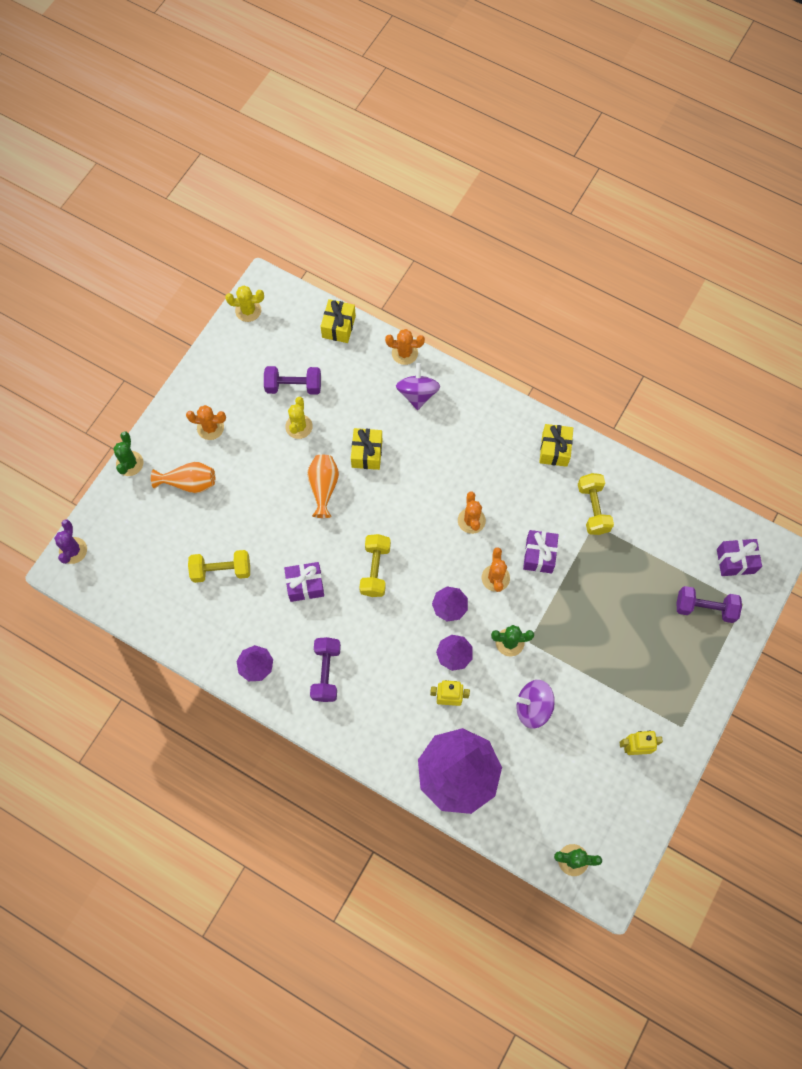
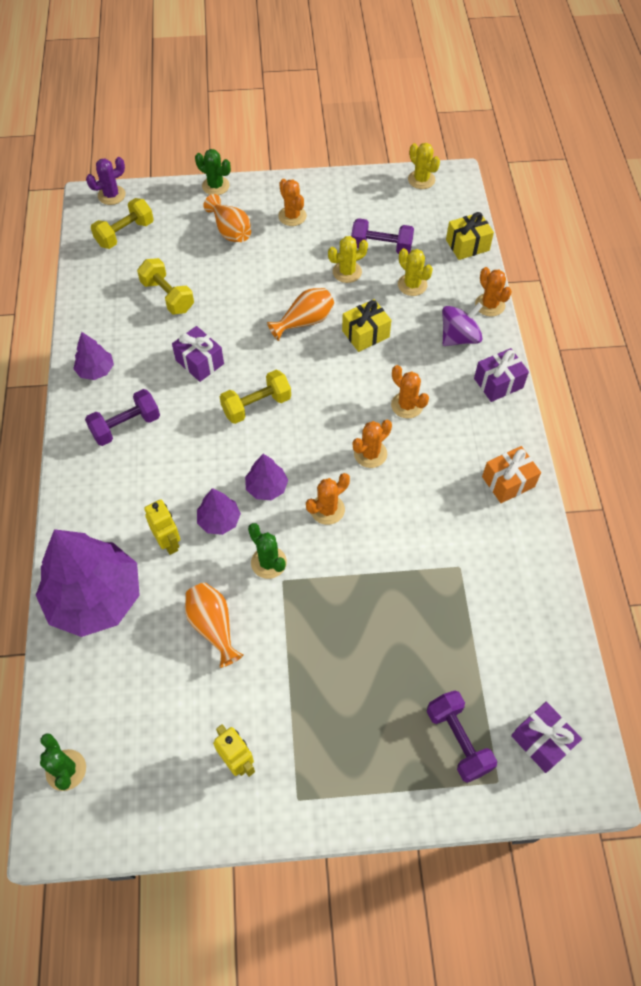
camera: 55 degrees right, 10 degrees down
(129, 463) = (215, 186): green cactus -> green cactus turned 60 degrees clockwise
(293, 386) = (381, 247): purple dumbbell -> purple dumbbell turned 45 degrees counterclockwise
(346, 390) = (412, 285): none -> yellow cactus
(449, 469) = (407, 405): none -> orange cactus
(533, 707) = (213, 626): purple spinning top -> orange vase
(539, 555) = (383, 534): purple gift -> purple gift (498, 383)
(554, 450) = (508, 482): yellow gift -> orange gift
(593, 509) = (476, 555): yellow dumbbell -> yellow dumbbell (125, 234)

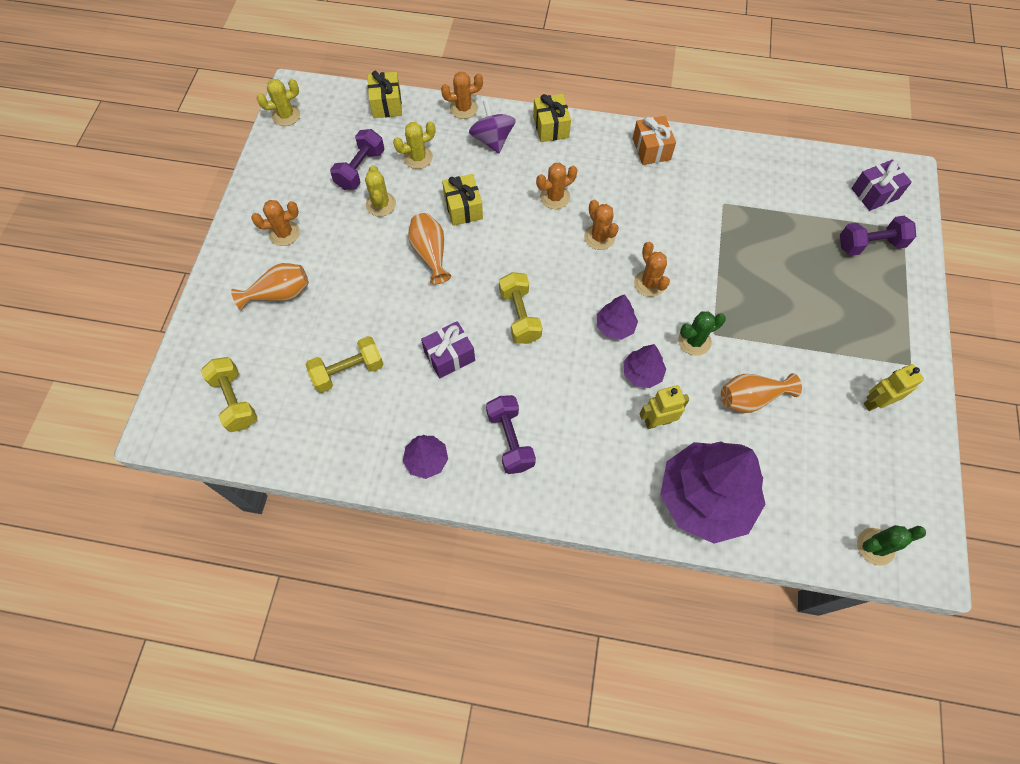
camera: 75 degrees left, 5 degrees up
(111, 195) = (164, 406): purple cactus -> none
(215, 186) = (204, 295): green cactus -> none
(498, 383) = (551, 127): purple gift -> yellow gift

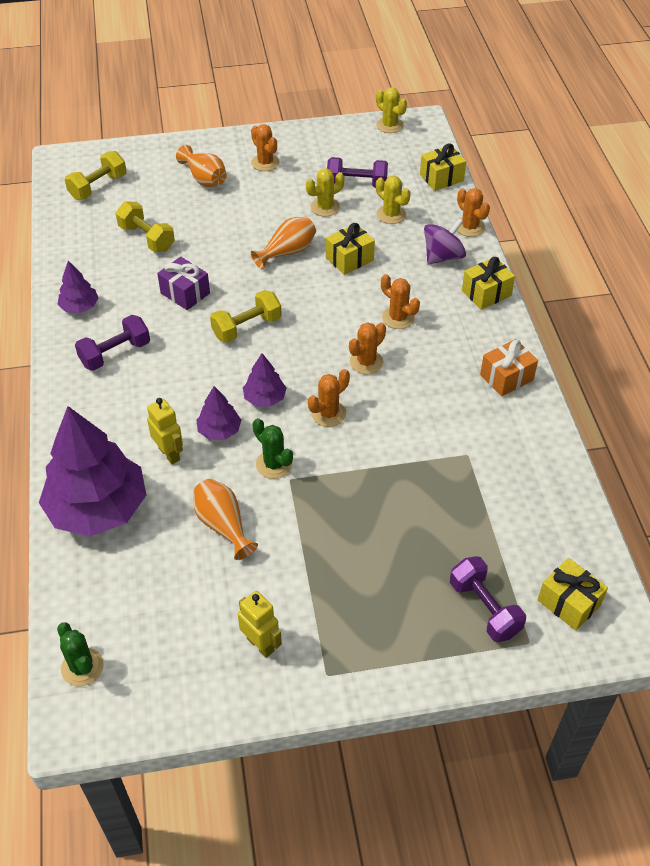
camera: 70 degrees right, 15 degrees down
(874, 193) = (568, 602): purple gift -> yellow gift

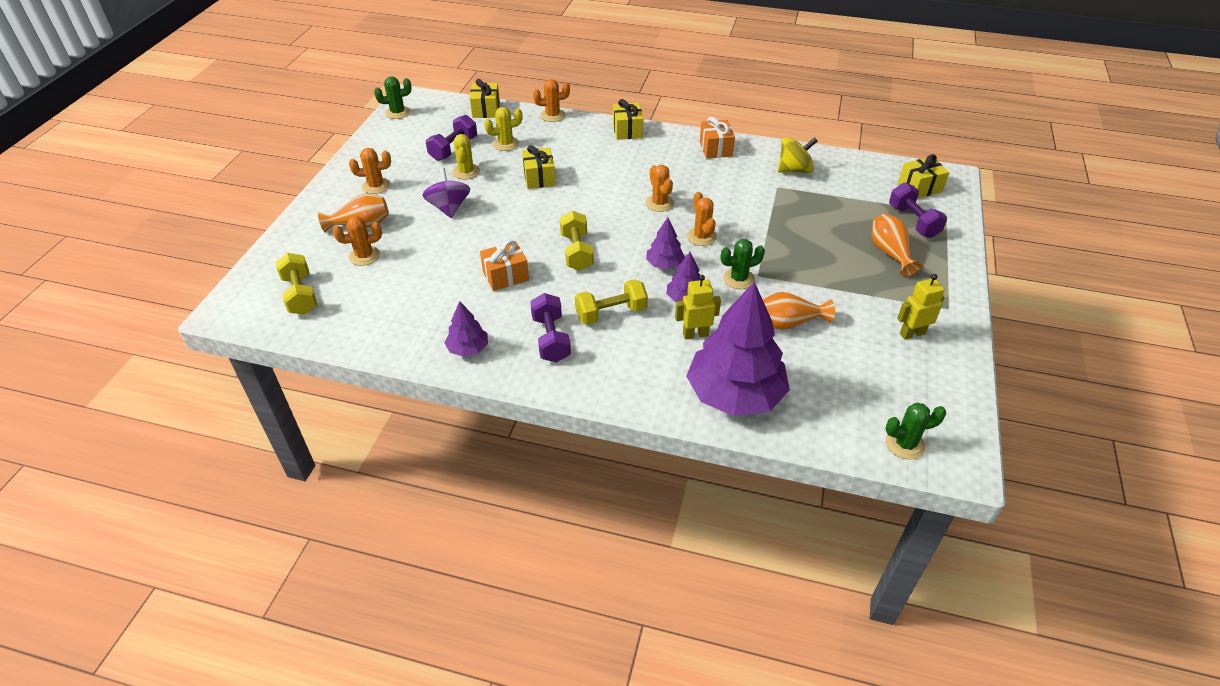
camera: 65 degrees left, 5 degrees down
(147, 238) = (409, 281): yellow dumbbell -> yellow dumbbell (611, 313)
(185, 293) = (505, 276): purple gift -> orange gift
(287, 252) = (503, 206): orange vase -> orange vase (890, 253)
(389, 125) = (397, 112): yellow cactus -> green cactus
(398, 318) = (623, 175): orange cactus -> orange cactus (364, 256)
(443, 256) = (574, 136): purple spinning top -> purple spinning top (449, 208)
(484, 608) = (913, 221): purple dumbbell -> purple dumbbell turned 75 degrees clockwise
(515, 462) = (794, 170): none -> yellow spinning top

